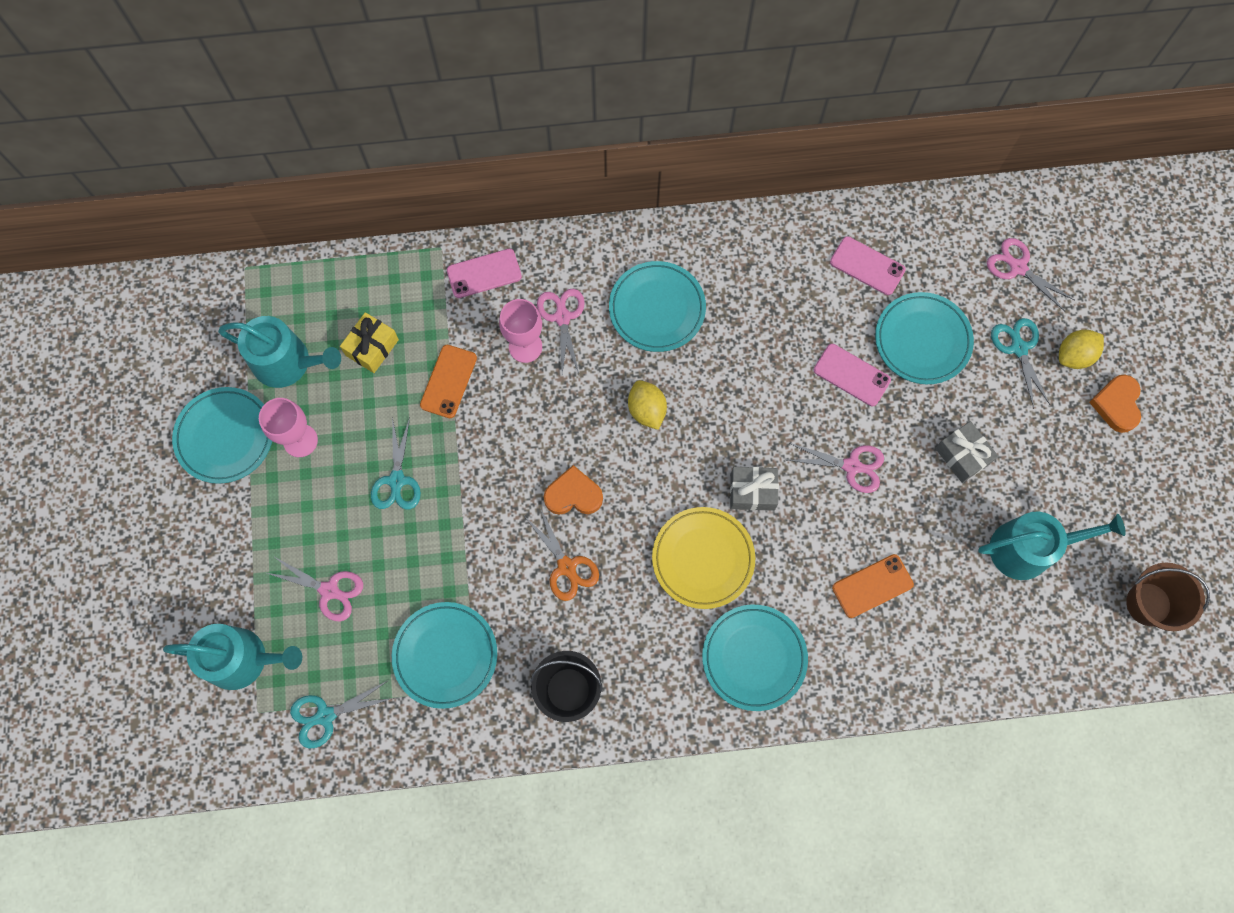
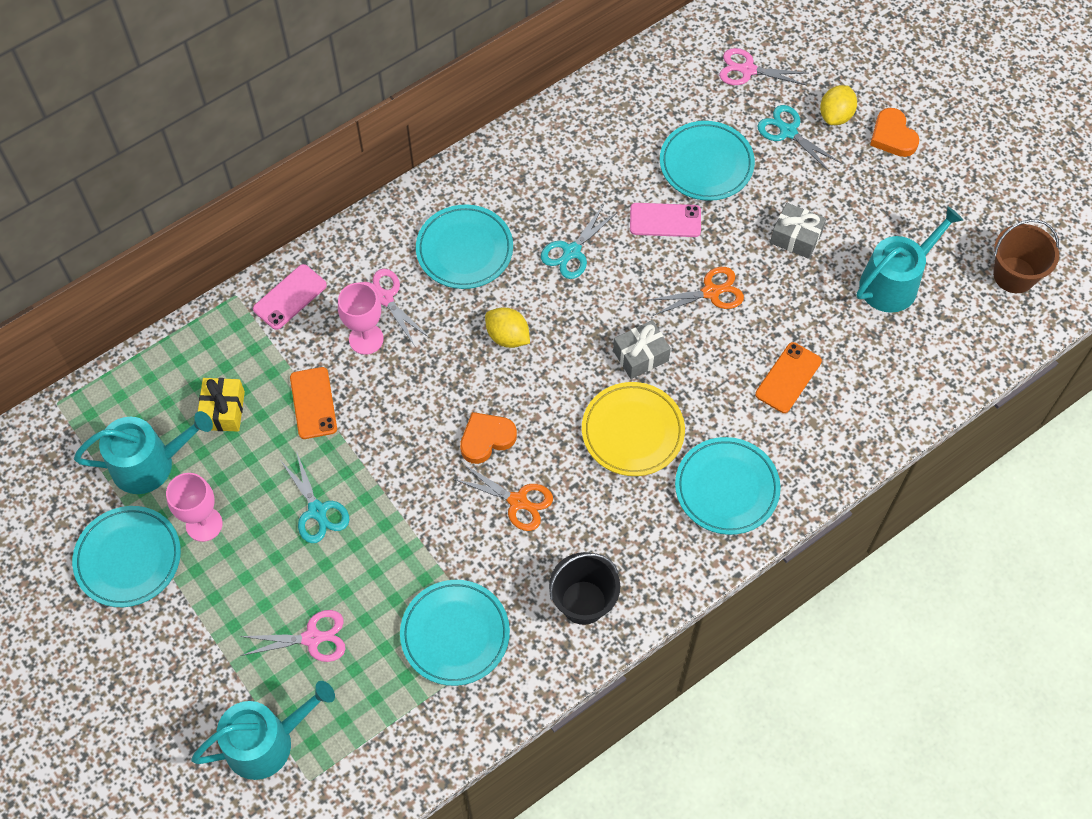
camera: 30 degrees left, 10 degrees down
(325, 716) = (376, 747): turquoise scissors -> turquoise scissors (572, 252)
(851, 466) = (711, 292): pink scissors -> orange scissors
(867, 266) = (623, 128): pink phone -> none

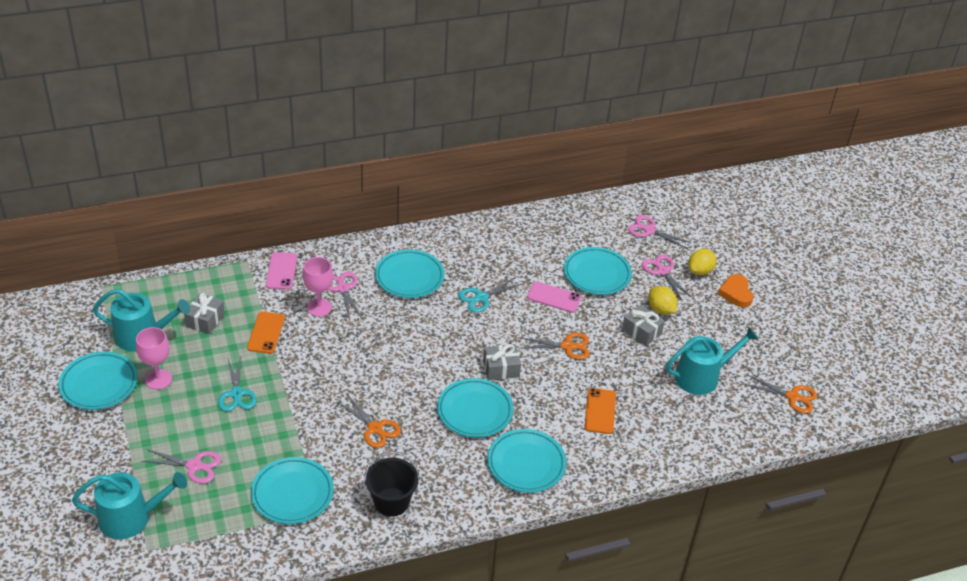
camera: 15 degrees right, 20 degrees down
(223, 410) = (205, 320): yellow gift -> grey gift
(290, 297) = (281, 271): pink phone -> pink phone turned 60 degrees counterclockwise
(486, 439) = (371, 386): orange heart -> none
(507, 336) = (414, 332): yellow lemon -> yellow lemon (660, 309)
(632, 431) = (474, 411): yellow plate -> turquoise plate
(788, 132) = (662, 271): turquoise scissors -> pink scissors
(788, 378) = (600, 411): orange phone -> orange phone turned 45 degrees counterclockwise
(1014, 275) = (792, 396): brown bucket -> orange scissors

